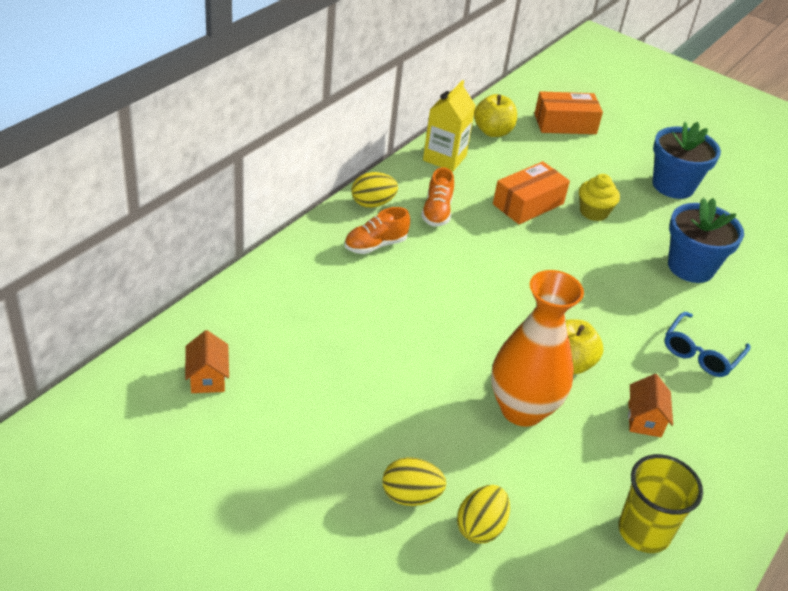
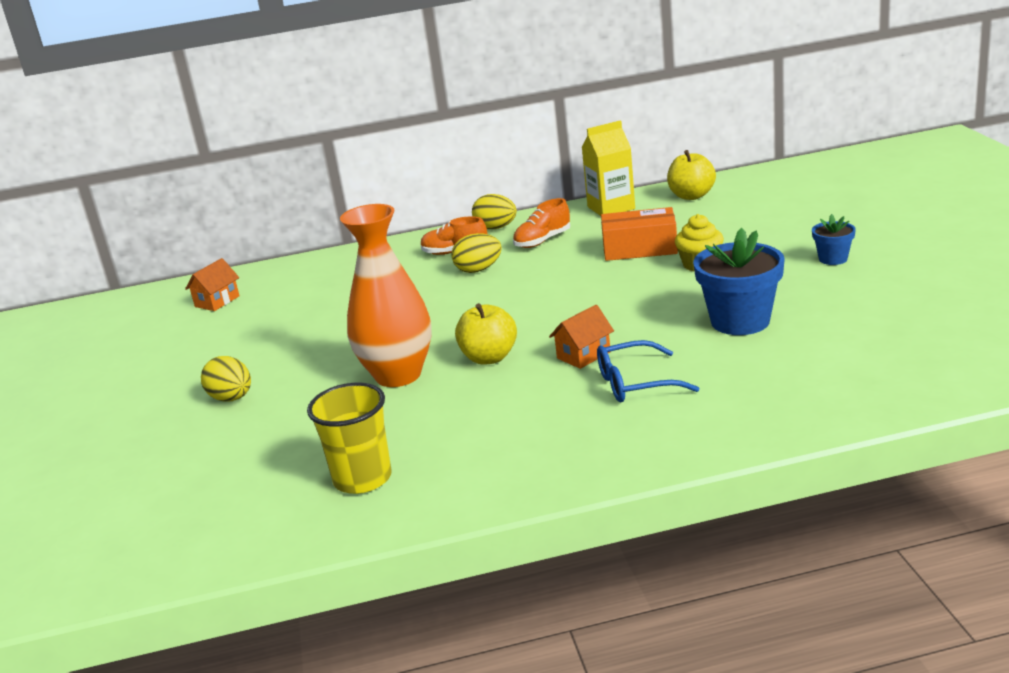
camera: 50 degrees right, 15 degrees down
(480, 527) = (247, 431): yellow egg -> yellow egg (478, 270)
(565, 124) = (783, 198): orange box -> none
(644, 419) = (493, 411): orange house -> orange house (583, 355)
(673, 185) = (833, 259): blue flower pot -> blue flower pot, size x0.52

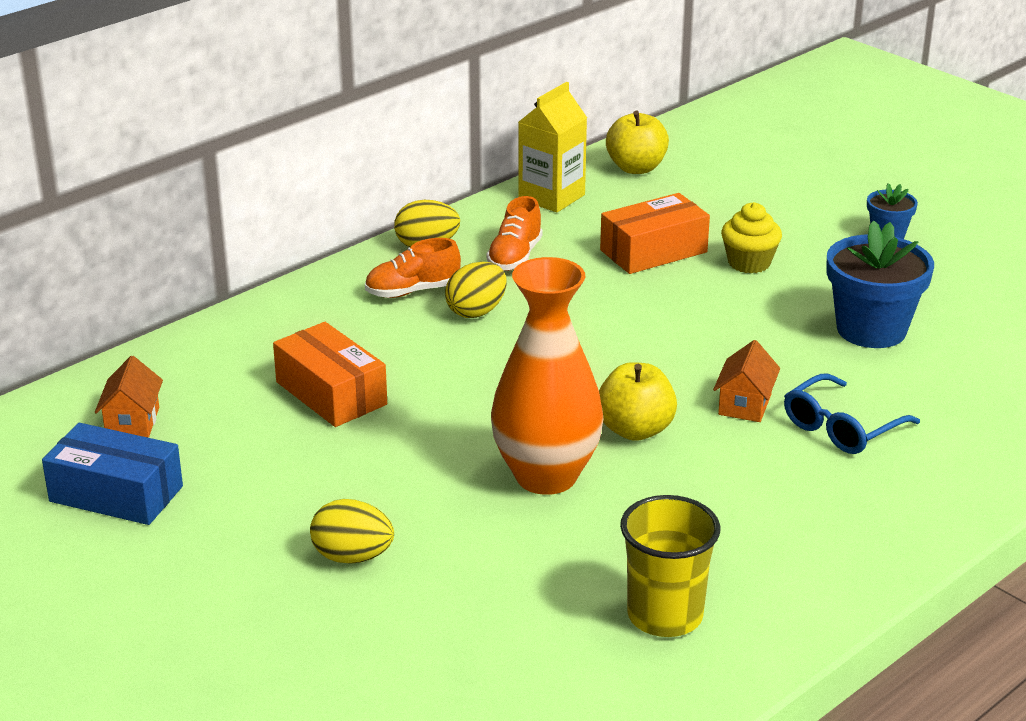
camera: 35 degrees left, 5 degrees up
(161, 338) = (116, 494): none -> blue box
(336, 304) = (331, 393): none -> orange box

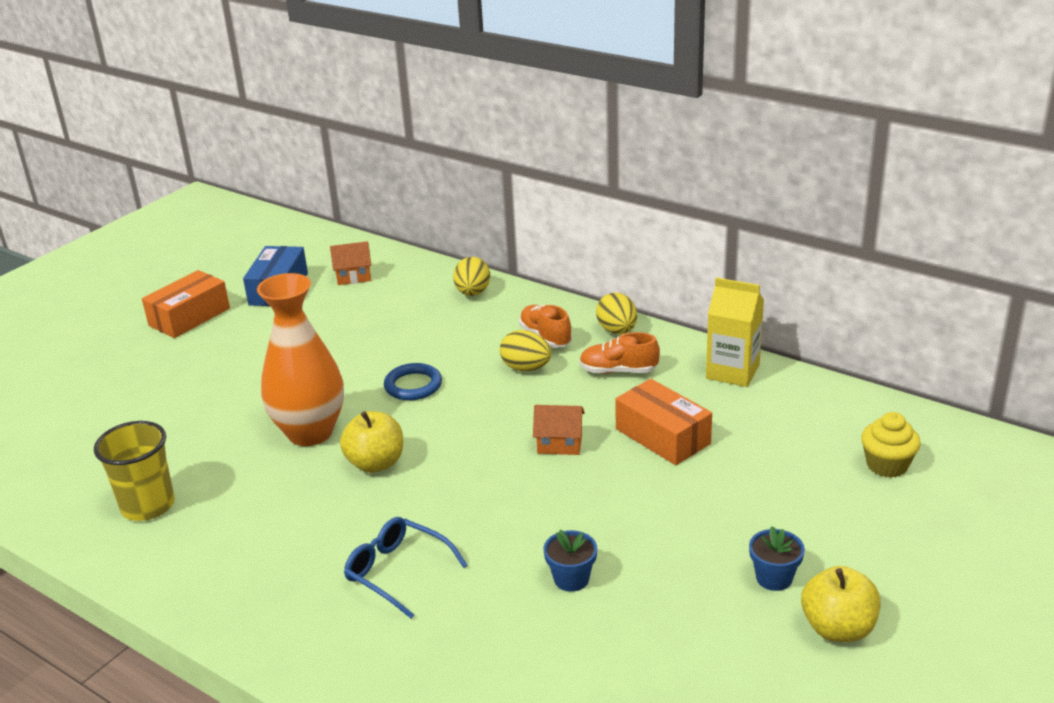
camera: 80 degrees right, 0 degrees up
(331, 393) = (399, 333): orange box -> orange box (189, 317)
(352, 557) = (217, 375): yellow egg -> yellow egg (473, 293)
(473, 392) = (413, 385): none -> blue ring
(636, 168) = (819, 406): yellow apple -> yellow apple (838, 628)
(745, 404) = (423, 514): orange house -> orange house (559, 444)
(749, 263) = (667, 492): yellow cupcake -> yellow cupcake (887, 465)
(871, 330) = (571, 579): blue flower pot -> blue flower pot, size x0.52

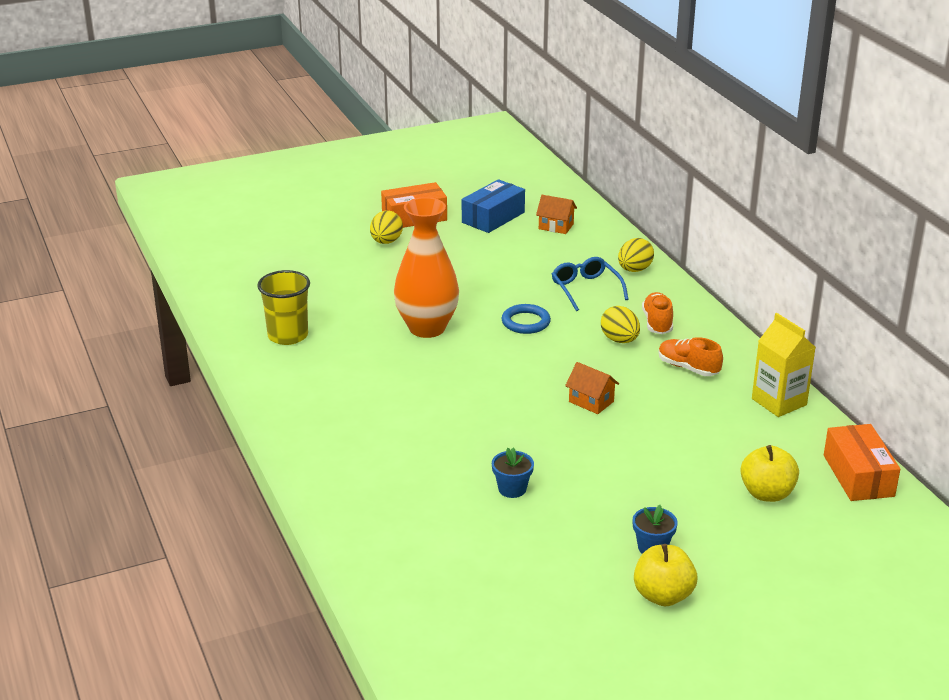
camera: 30 degrees right, 0 degrees up
(376, 463) = (452, 365): yellow apple -> yellow apple (767, 493)
(398, 572) = (405, 438): blue glasses -> blue glasses (586, 289)
(617, 331) = (719, 338): yellow egg -> yellow egg (386, 242)
(662, 436) = (672, 426): orange box -> orange box (858, 475)
(887, 465) = (826, 514): yellow cupcake -> none

